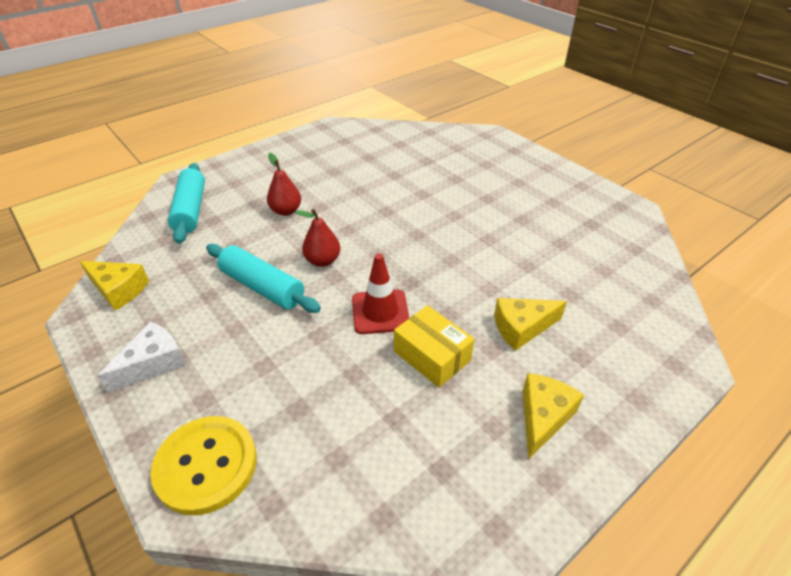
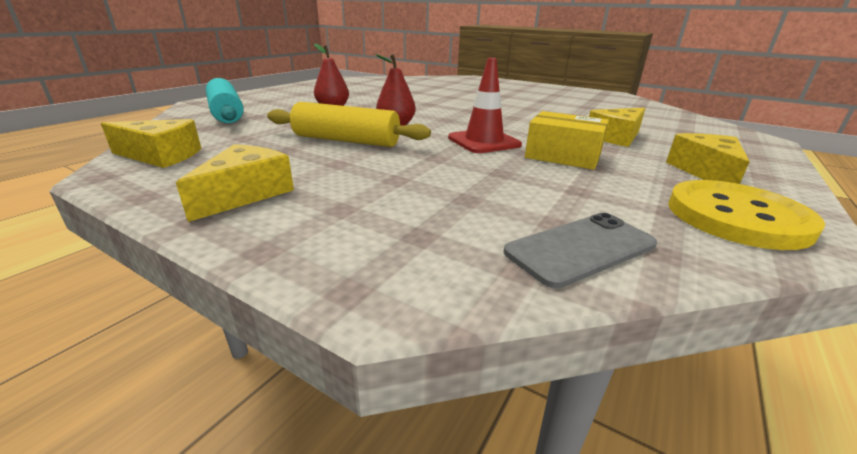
camera: 20 degrees left, 15 degrees down
(153, 363) = (246, 194): white cheese -> yellow cheese
(206, 465) = (392, 255): yellow button -> yellow button (736, 217)
(263, 287) = (346, 140): turquoise rolling pin -> yellow rolling pin
(329, 495) = (581, 248): none -> grey phone

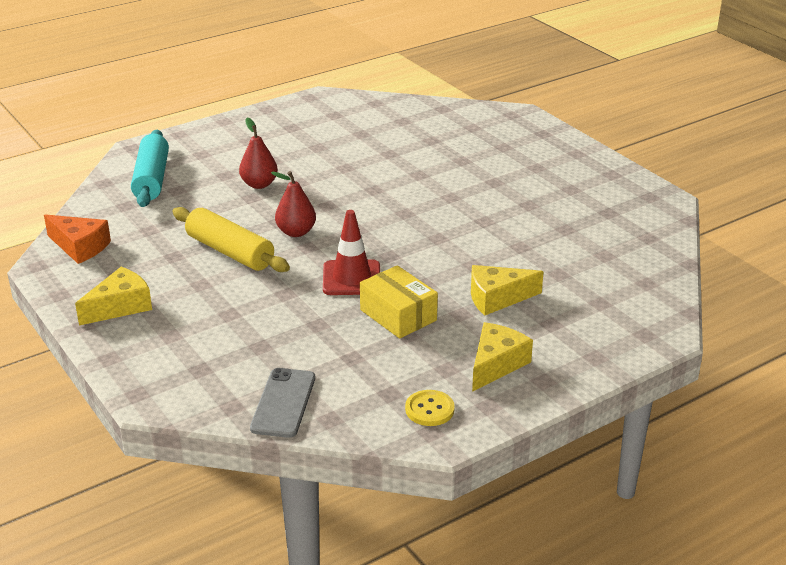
camera: 25 degrees right, 5 degrees up
(161, 156) = (80, 247): yellow cheese -> orange cheese
(581, 248) = (283, 403): grey phone -> grey phone turned 75 degrees counterclockwise
(736, 217) = (429, 409): yellow button -> yellow button, size x0.52

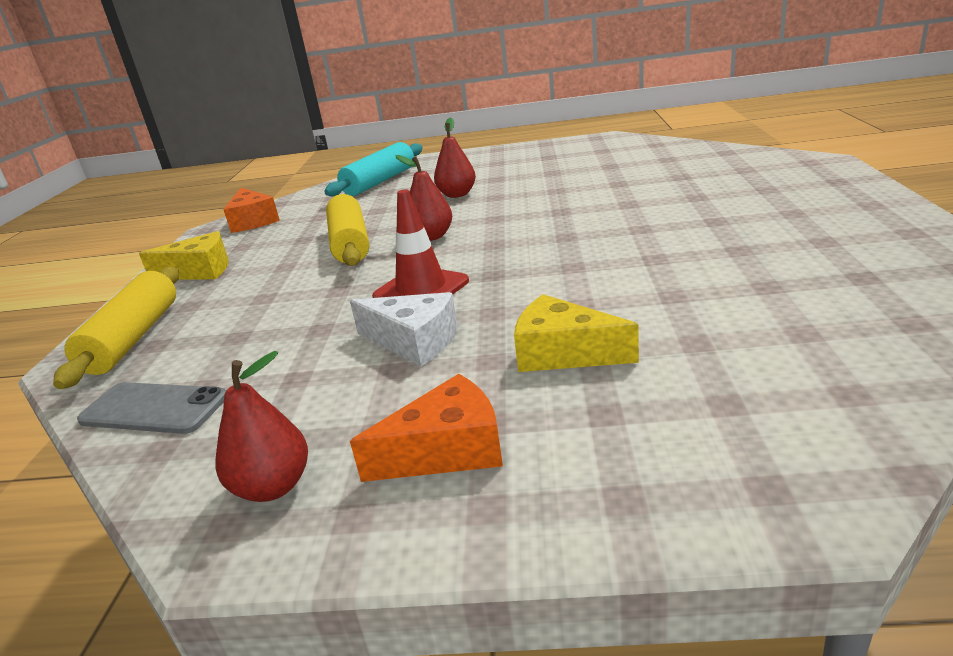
camera: 40 degrees right, 5 degrees down
(170, 370) = (134, 338): none -> yellow rolling pin
(283, 403) = (154, 409): grey phone -> grey phone turned 60 degrees clockwise
(398, 315) = (413, 341): yellow box -> white cheese
(429, 409) = (273, 486): yellow button -> red pear
(496, 364) = (447, 450): yellow cheese -> orange cheese

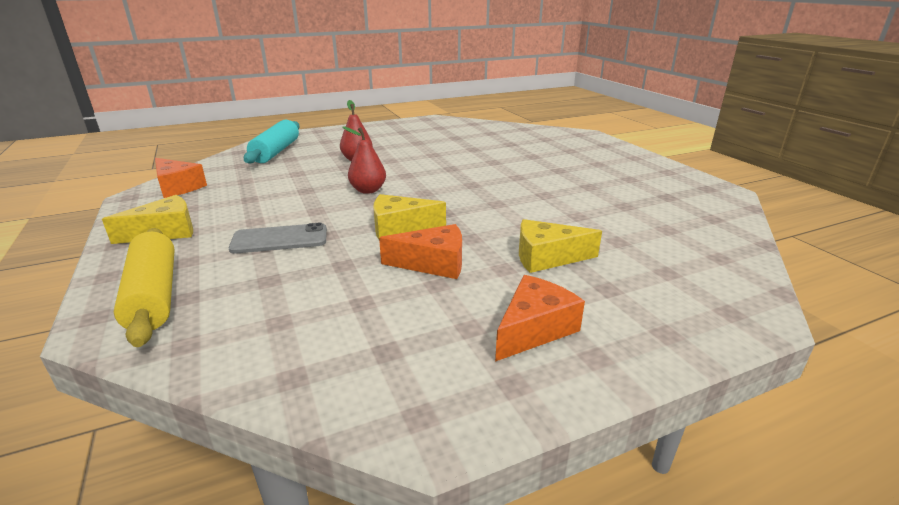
camera: 30 degrees left, 0 degrees up
(154, 409) = (248, 348): grey phone -> grey phone (280, 239)
(273, 486) = (430, 380): red pear -> none
(350, 243) = (300, 199): yellow rolling pin -> none
(413, 341) = (433, 264): white cheese -> orange cheese
(421, 289) = (400, 227): red traffic cone -> yellow cheese

